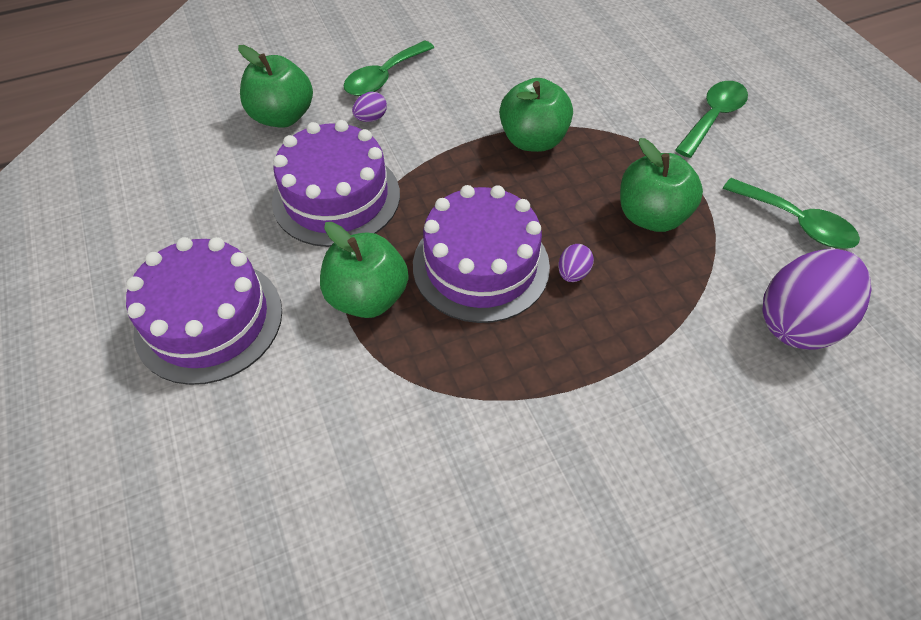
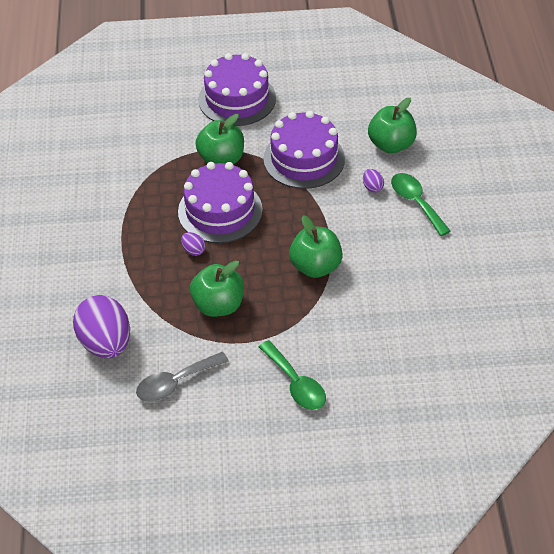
camera: 110 degrees right, 5 degrees down
(796, 222) = (175, 382): green spoon -> grey spoon

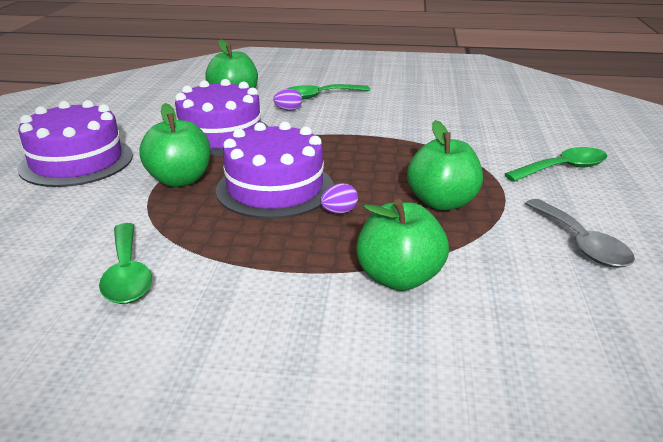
camera: 80 degrees left, 20 degrees down
(106, 343) = (514, 300): purple egg -> none
(108, 172) = (127, 274): none -> green spoon
(315, 266) = (391, 144): green apple -> green apple (399, 278)

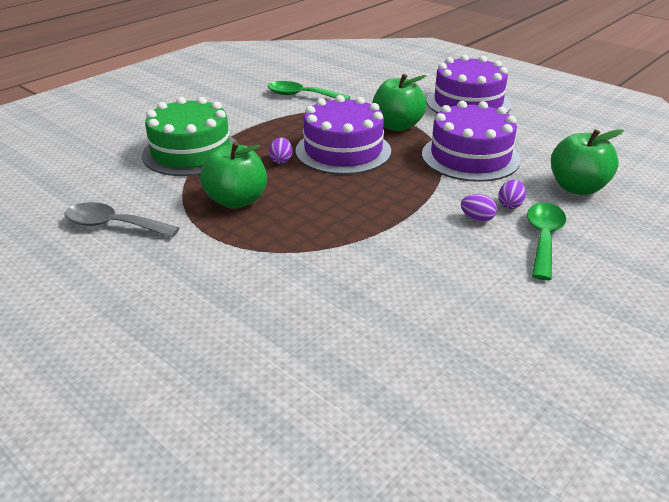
camera: 125 degrees right, 5 degrees up
(323, 115) = (477, 219): none -> purple egg
(399, 278) = (191, 152): green apple -> green cake
(563, 168) = (193, 293): green spoon -> none

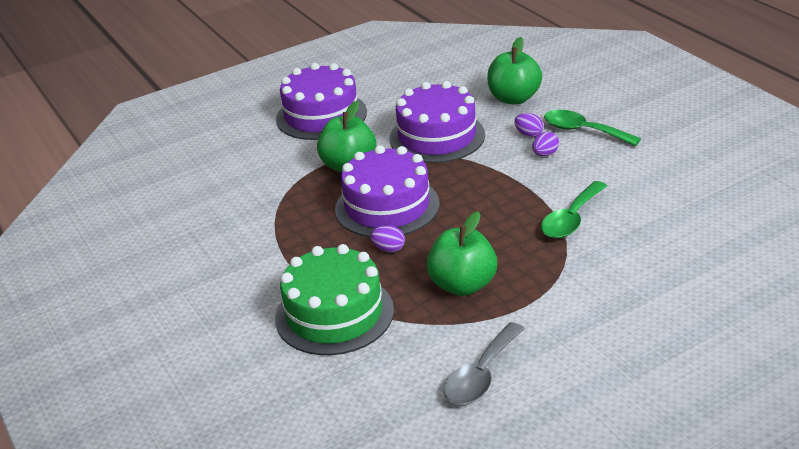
camera: 70 degrees left, 0 degrees up
(301, 96) = (227, 219): green spoon -> green spoon (571, 219)

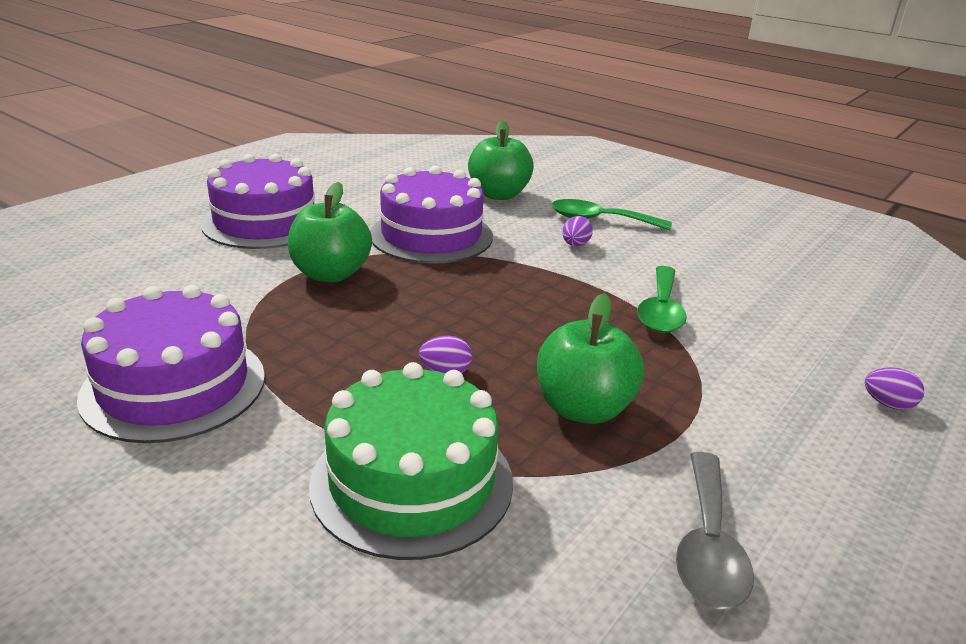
camera: 25 degrees left, 5 degrees down
(387, 206) = (411, 317): purple cake -> purple cake (174, 386)
(528, 134) = (541, 227): purple egg -> purple egg (888, 404)

